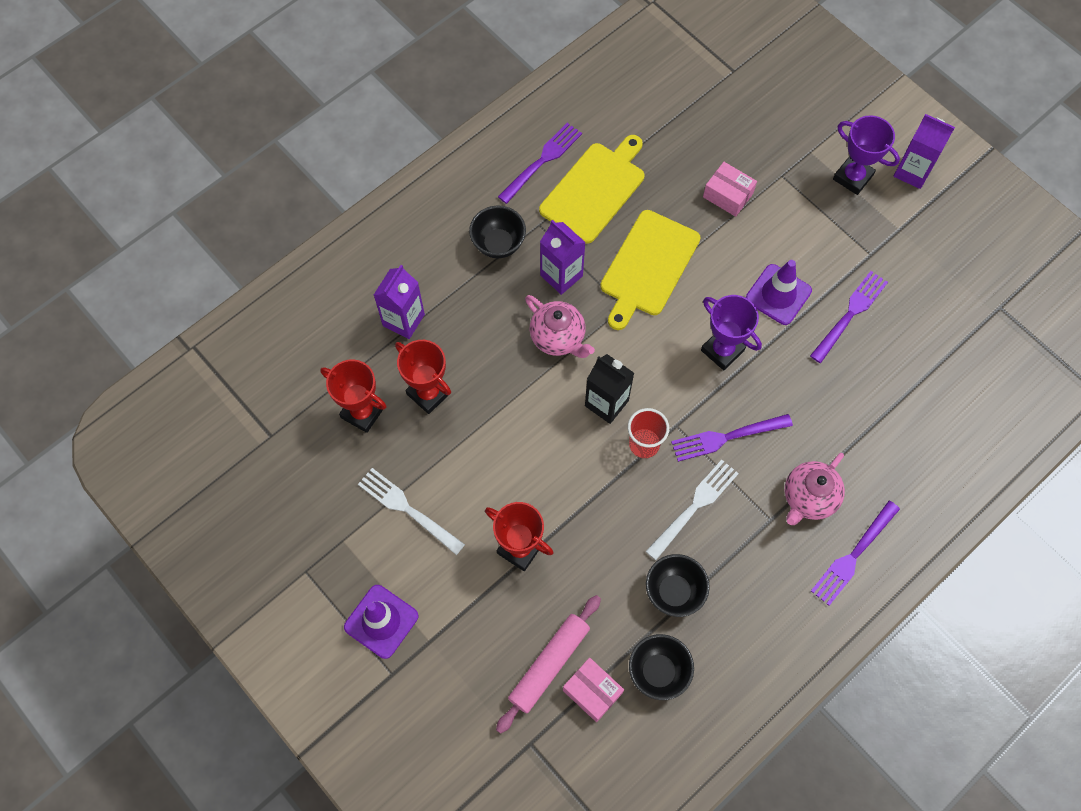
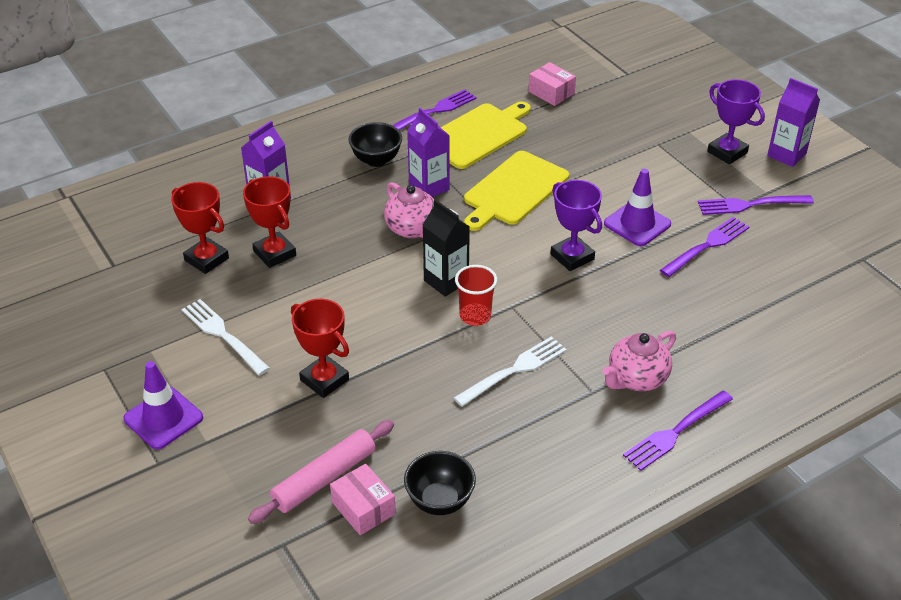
camera: 10 degrees right, 25 degrees down
(674, 592) = (475, 436): black bowl -> none
(727, 437) = (561, 321): purple fork -> purple fork (750, 205)
(728, 195) = (603, 151): pink box -> pink box (551, 92)

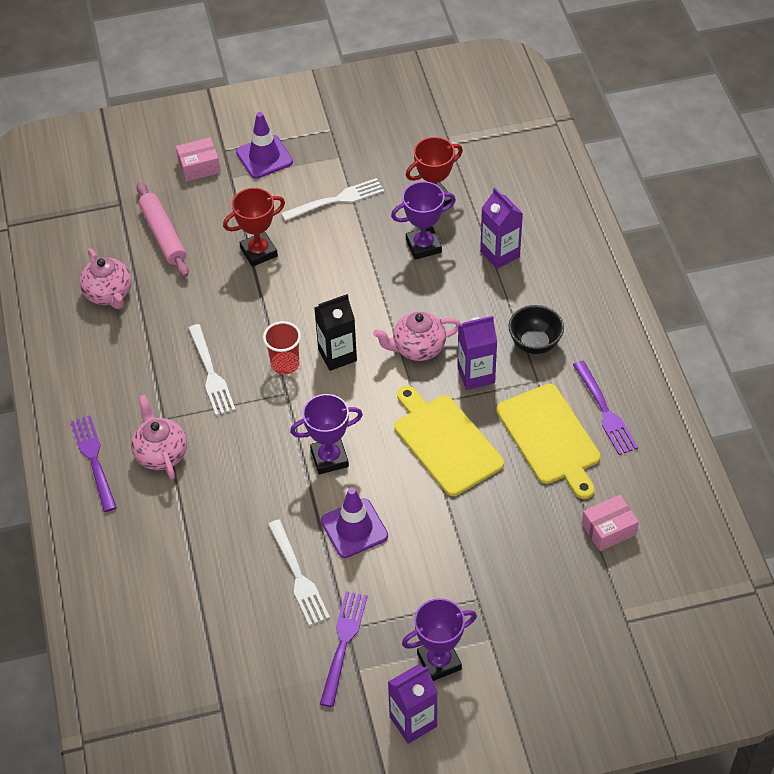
camera: 110 degrees right, 10 degrees up
(274, 253) = (423, 246): red trophy -> purple trophy
(363, 508) = (126, 251): pink box -> pink box (199, 167)
(440, 501) = (109, 294): black bowl -> pink teapot
(707, 246) = (298, 576): purple fork -> white fork

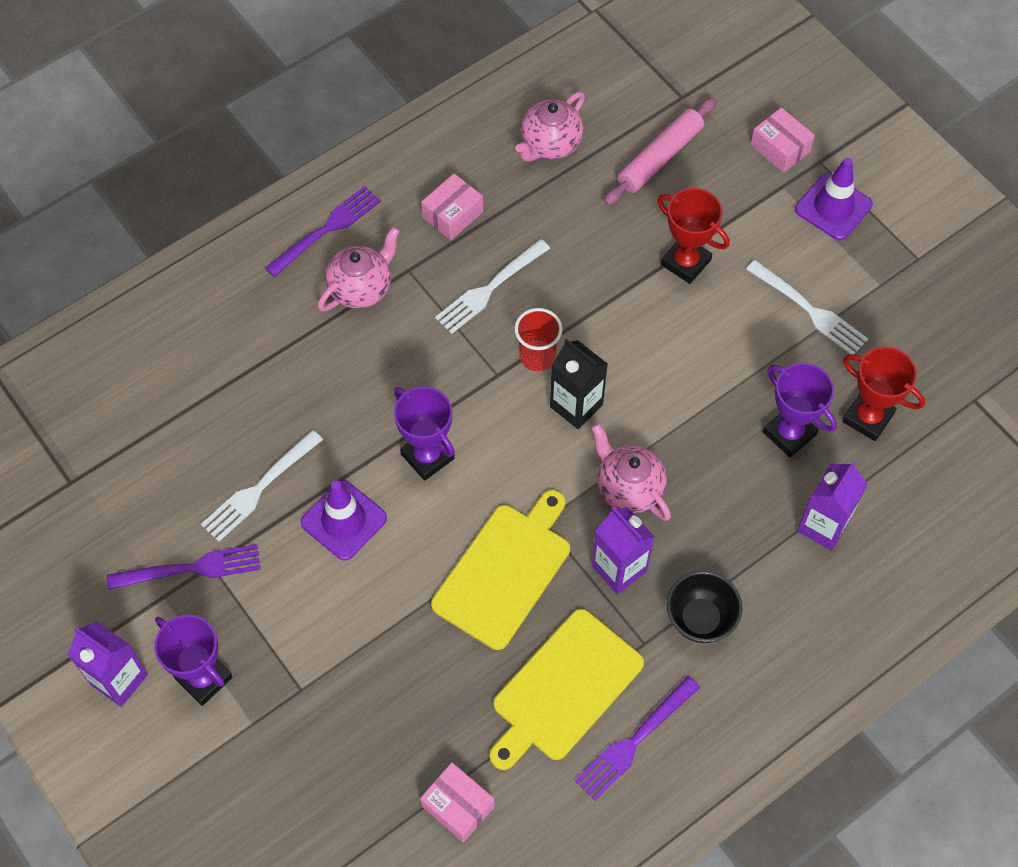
camera: 65 degrees right, 10 degrees up
(132, 374) = (452, 214): none -> pink box

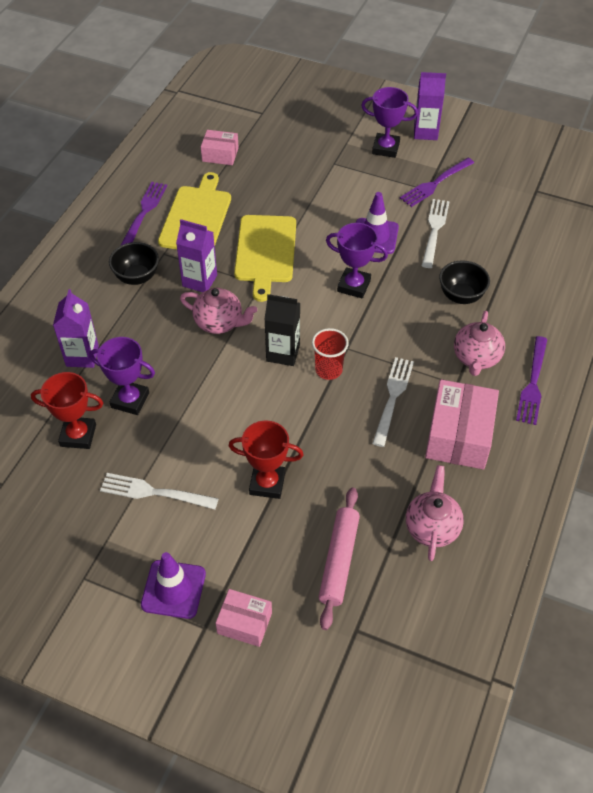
camera: 150 degrees right, 10 degrees down
(310, 374) = (461, 296): none -> black bowl
(452, 214) = (459, 435): pink box -> pink box, size x1.74

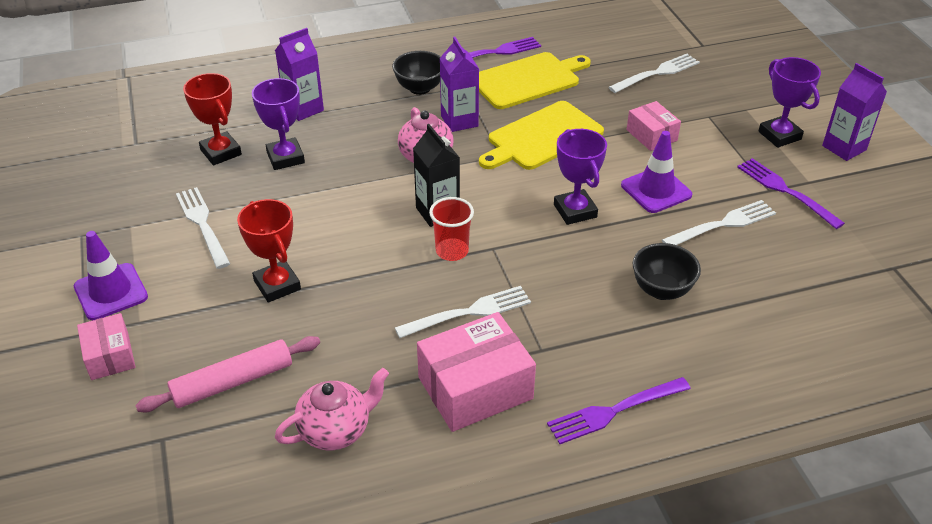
camera: 50 degrees right, 10 degrees down
(220, 155) = (617, 52): pink box -> pink box (651, 135)
(265, 154) = (657, 73): none -> white fork
(435, 183) = (786, 191): purple fork -> purple fork turned 45 degrees clockwise
(476, 358) = (593, 346): pink teapot -> none

